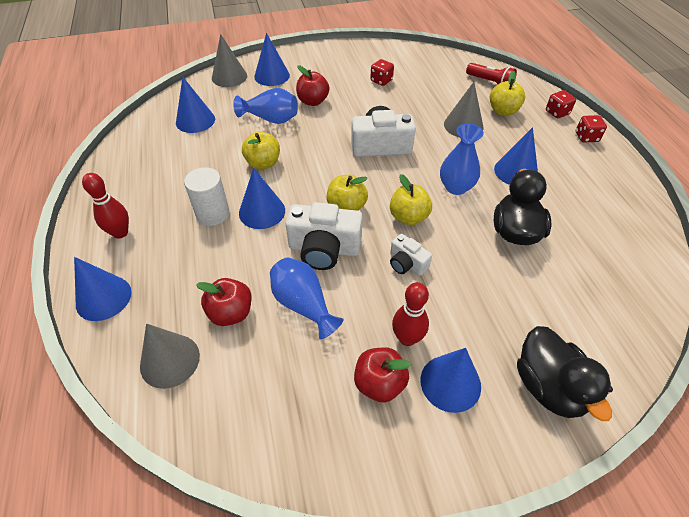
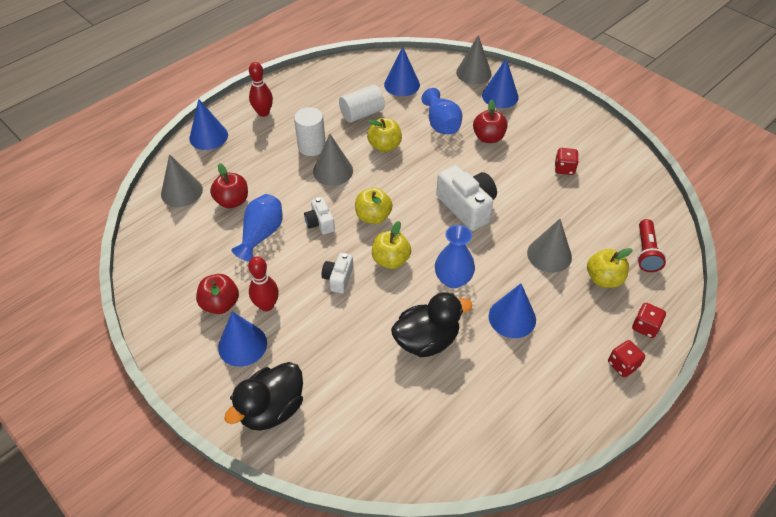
camera: 60 degrees right, 0 degrees up
(205, 160) = (362, 114): none -> white cylinder
(262, 211) = (333, 171): blue cone -> grey cone
(324, 249) = (320, 223): white camera -> white camera, size x0.55

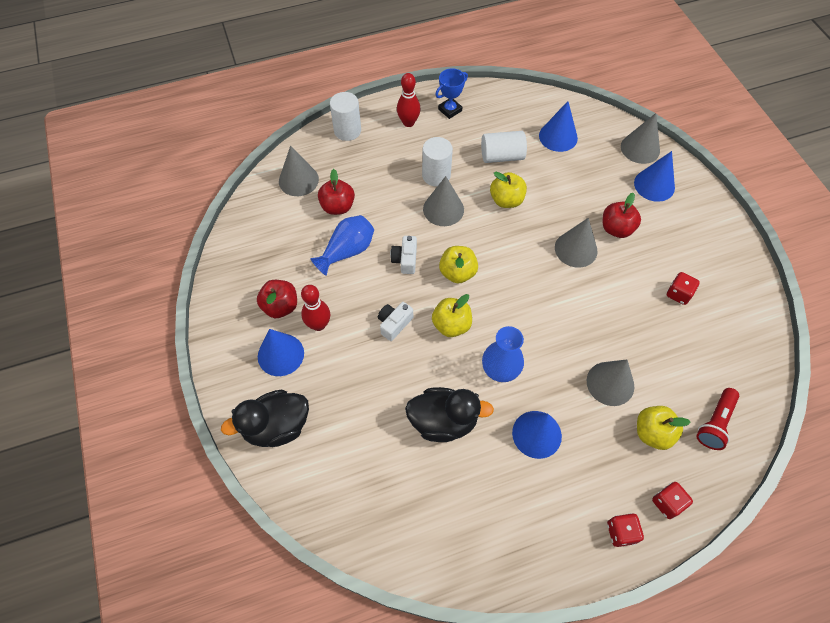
camera: 25 degrees right, 10 degrees up
(208, 136) = (347, 131): blue cone -> white cylinder
(296, 92) = (450, 110): none -> blue trophy
(441, 124) = (575, 196): blue vase -> none
(464, 164) = (576, 249): none -> grey cone
(467, 207) = (554, 298): white camera -> none

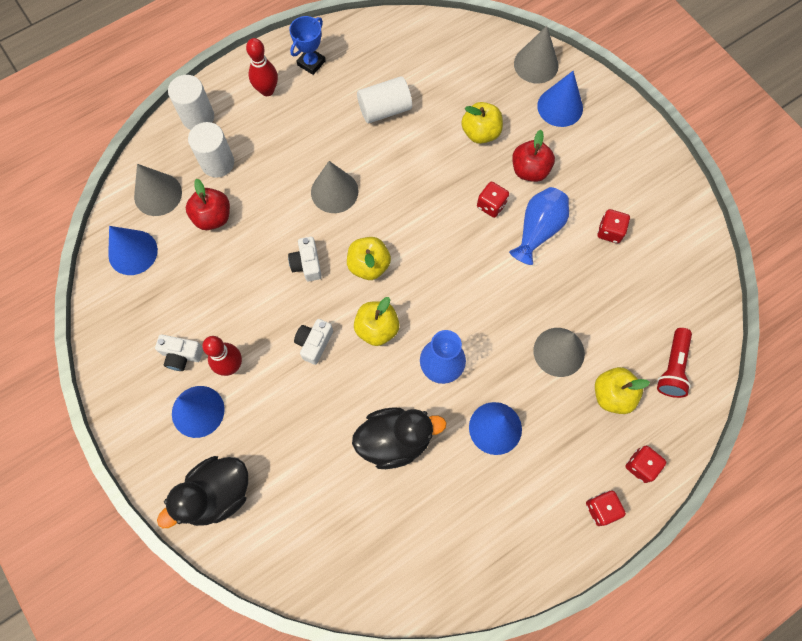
camera: 15 degrees left, 10 degrees up
(280, 306) = (181, 355): red apple -> white camera
(347, 251) = (239, 270): blue vase -> blue vase (538, 230)
(436, 175) = (316, 151): white cylinder -> white cylinder (217, 163)
(506, 200) = (402, 164): yellow apple -> yellow apple (480, 133)
(558, 137) = (442, 70): blue cone -> blue cone (133, 252)
(576, 249) = (491, 205): grey cone -> red dice

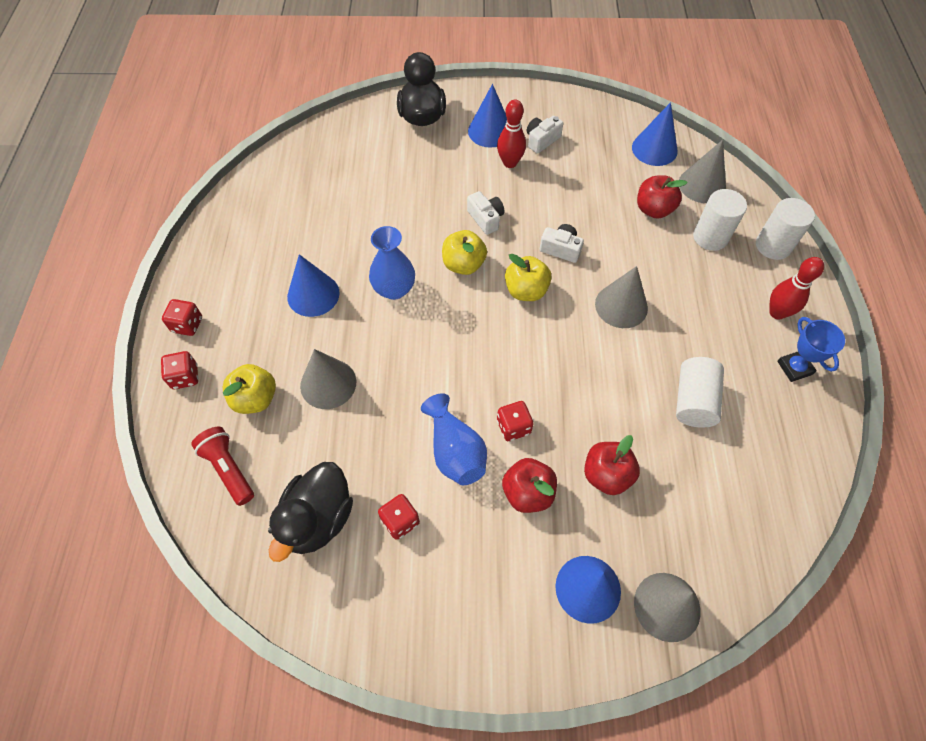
camera: 125 degrees right, 10 degrees down
(395, 440) = (365, 226): black duck -> black duck (318, 519)
(480, 133) = (606, 475): yellow apple -> red apple

